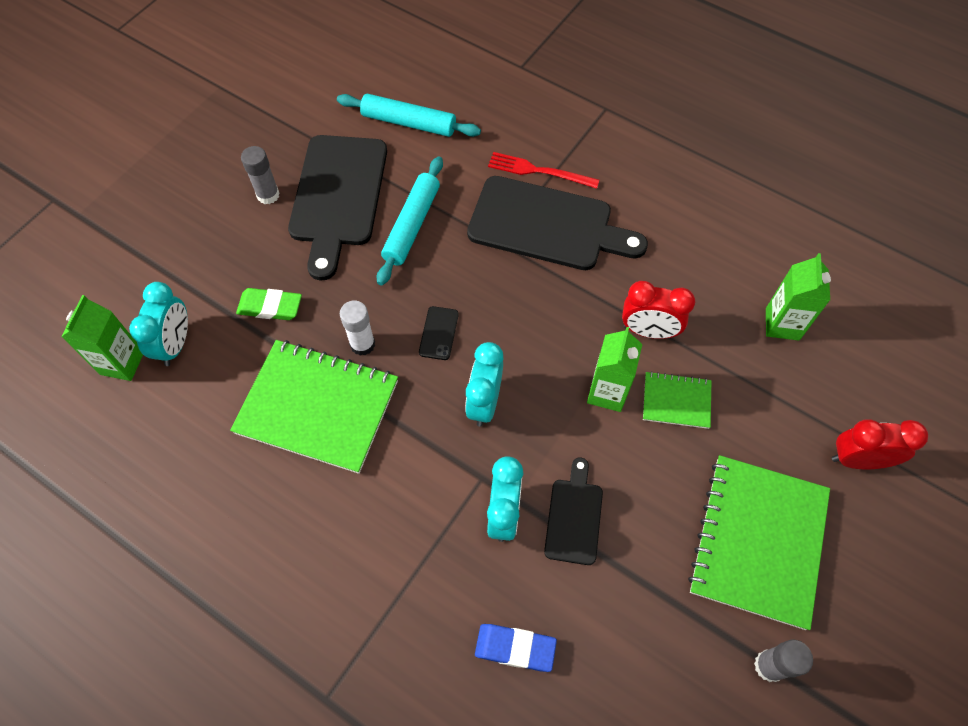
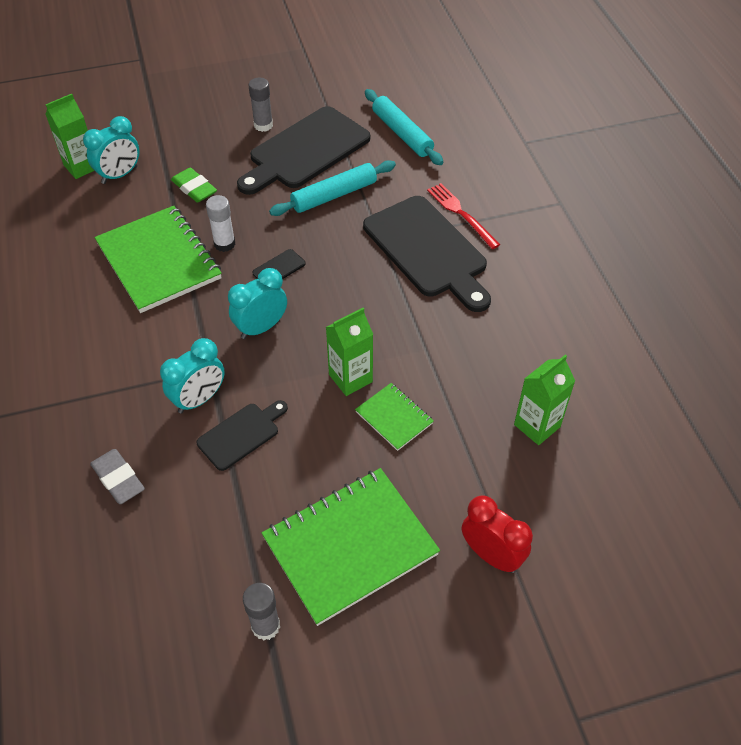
camera: 40 degrees right, 10 degrees down
(515, 648) = (118, 479): blue eraser -> grey eraser
(648, 331) = (425, 361): red clock -> none

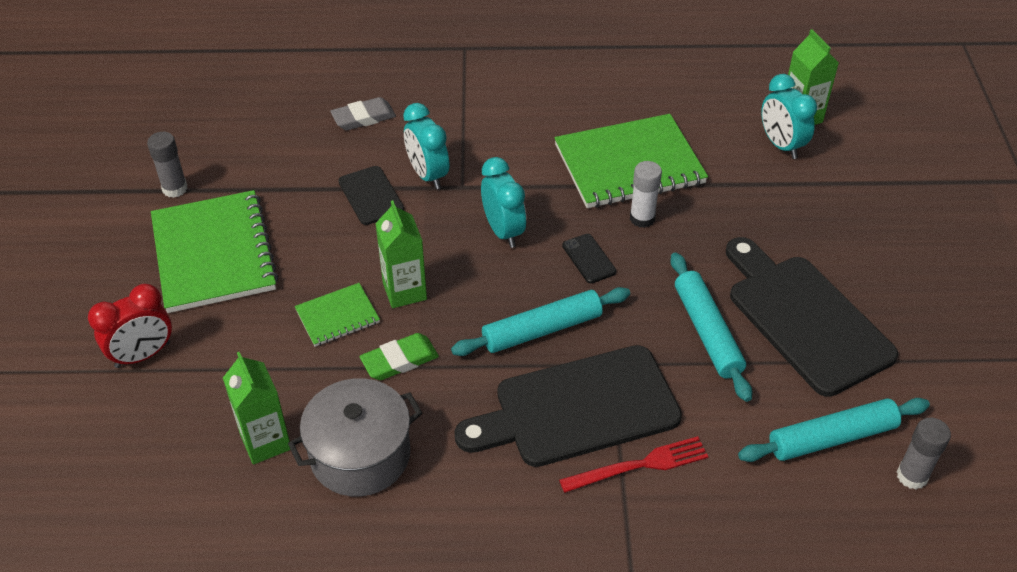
camera: 105 degrees right, 5 degrees down
(194, 188) = (746, 204): green eraser -> green eraser (399, 360)
(263, 125) = (866, 283): grey glue stick -> grey glue stick (912, 476)
(362, 282) = (542, 330): none -> turquoise rolling pin
(520, 362) = (360, 455): none -> grey pot

